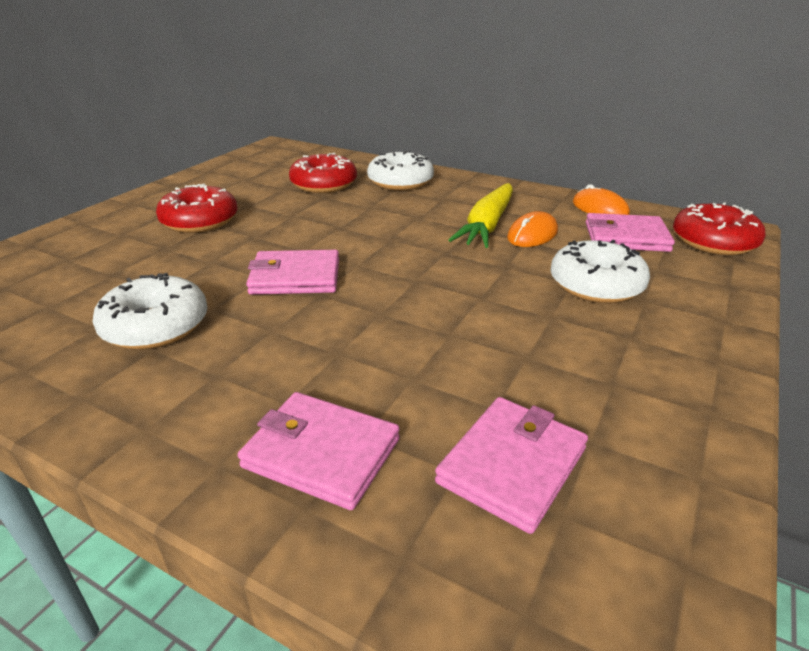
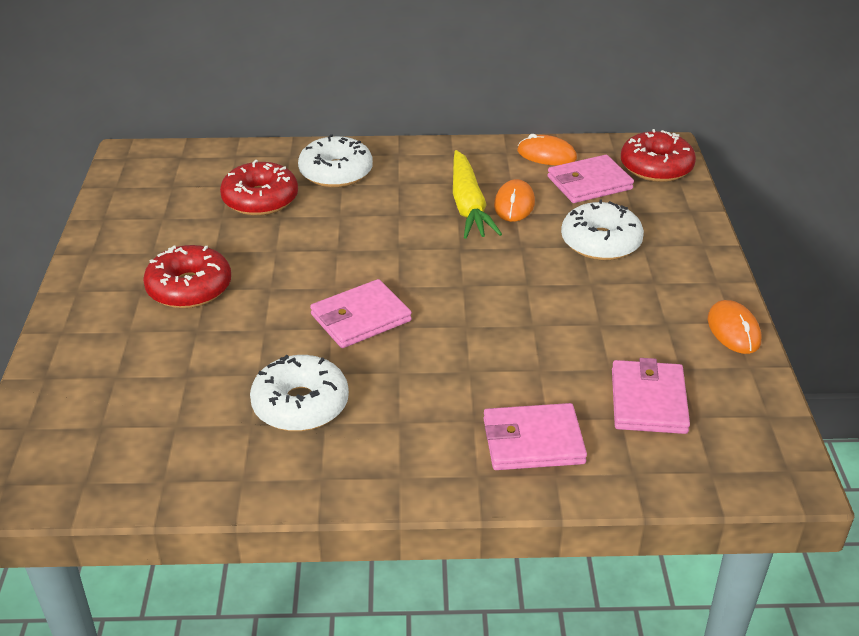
camera: 30 degrees left, 5 degrees up
(705, 423) = (733, 330): none -> orange mouse

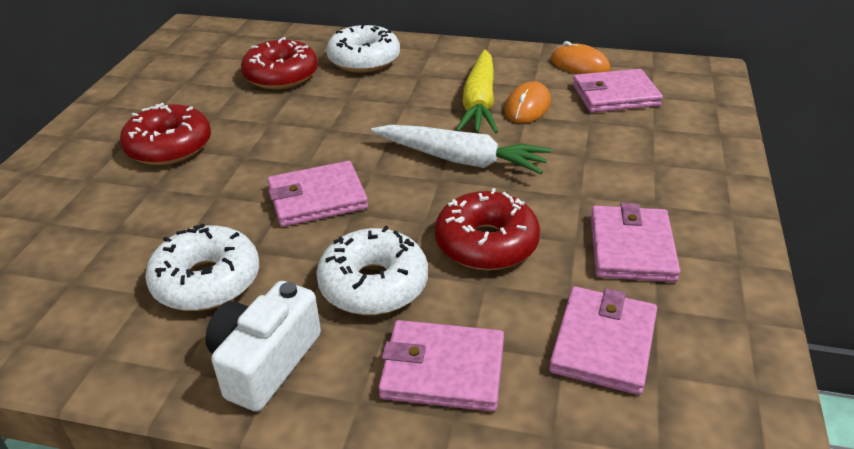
camera: 15 degrees right, 0 degrees up
(388, 460) = (265, 362): none -> white camera
(475, 264) = (461, 160): none -> white carrot
(600, 242) = (607, 155): white donut -> white donut (373, 284)
(646, 322) = (631, 248): none -> pink wallet
(656, 167) = (693, 88): red donut -> red donut (486, 243)
(733, 330) = (737, 273): orange mouse -> none

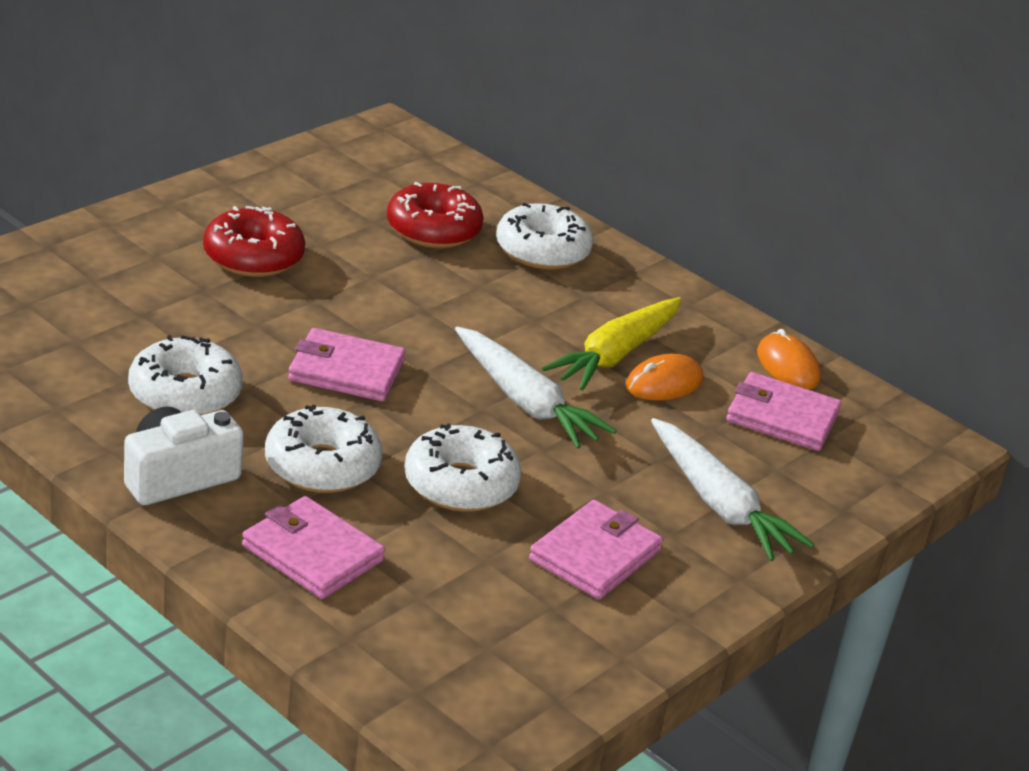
camera: 25 degrees right, 5 degrees down
(486, 243) = (460, 484): red donut -> white donut
(603, 343) = (469, 606): pink wallet -> none
(654, 168) = (719, 504): none -> white carrot

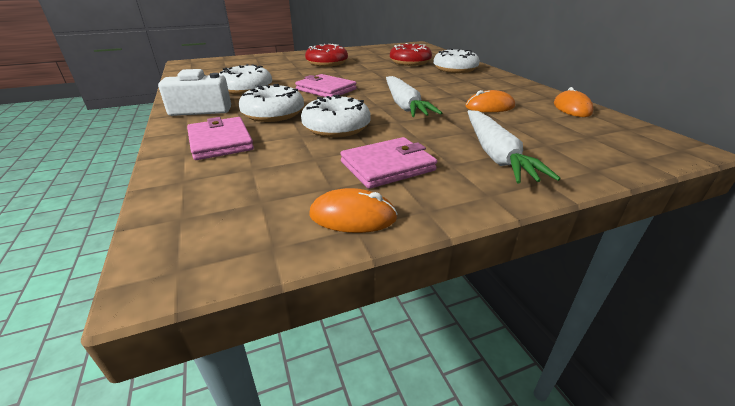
camera: 30 degrees right, 0 degrees up
(610, 643) = (353, 216): none -> orange mouse
(615, 355) = (468, 96): yellow carrot -> none
(782, 417) = (560, 125): pink wallet -> none

